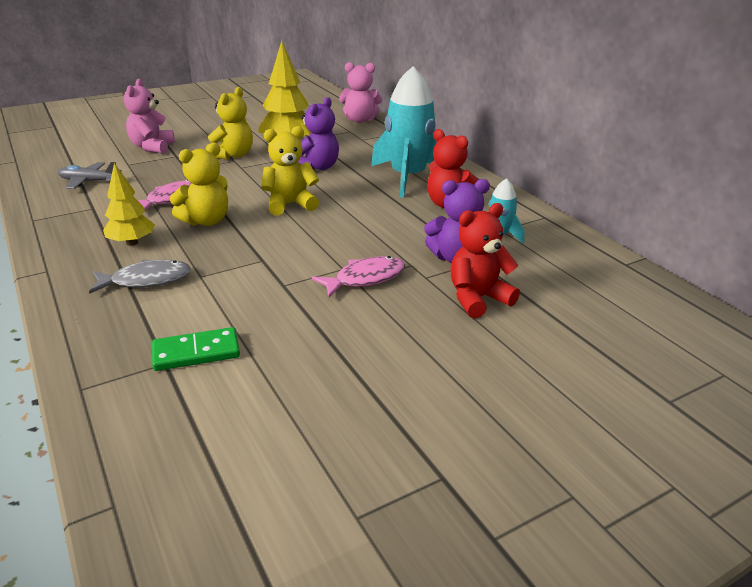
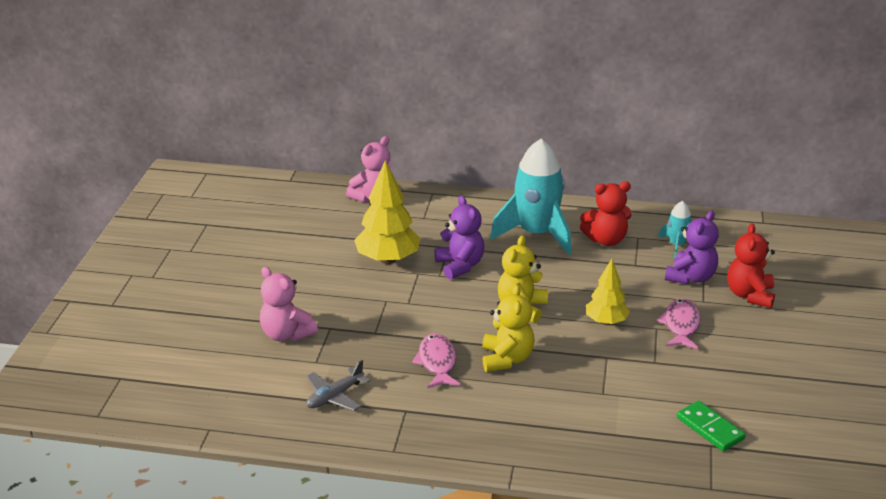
camera: 50 degrees left, 0 degrees up
(132, 243) = (507, 408): yellow tree -> yellow tree (606, 322)
(146, 280) = (584, 420): grey fish -> none
(196, 352) = (710, 428): green domino -> green domino turned 60 degrees counterclockwise
(233, 155) = (372, 297): yellow teddy bear -> none

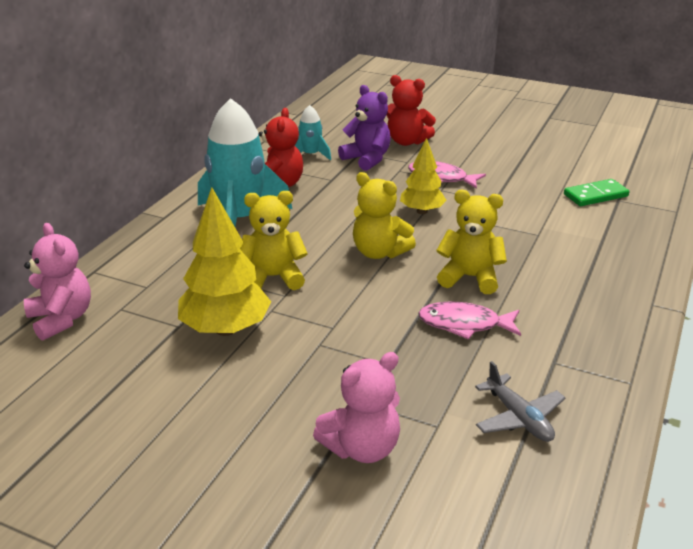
camera: 75 degrees left, 0 degrees up
(460, 266) = (273, 277): purple teddy bear -> yellow teddy bear

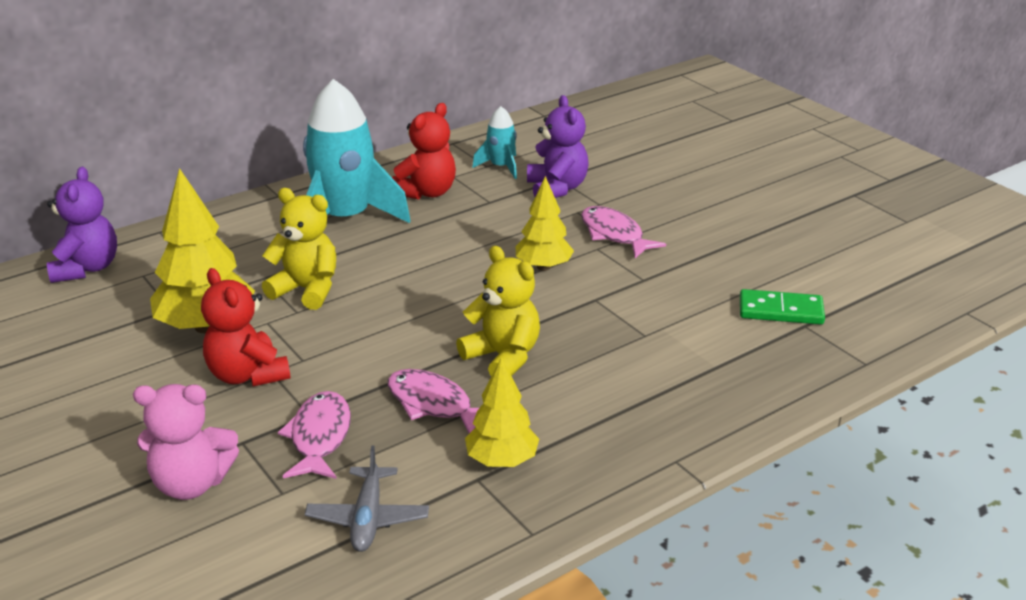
camera: 30 degrees right, 0 degrees up
(61, 319) = (86, 268): pink teddy bear -> purple teddy bear
(379, 252) = (441, 298): yellow teddy bear -> none
(407, 141) = (629, 179): red teddy bear -> red teddy bear (247, 375)
(414, 376) = (319, 437): none -> pink fish
(554, 344) = (502, 460): none -> yellow tree

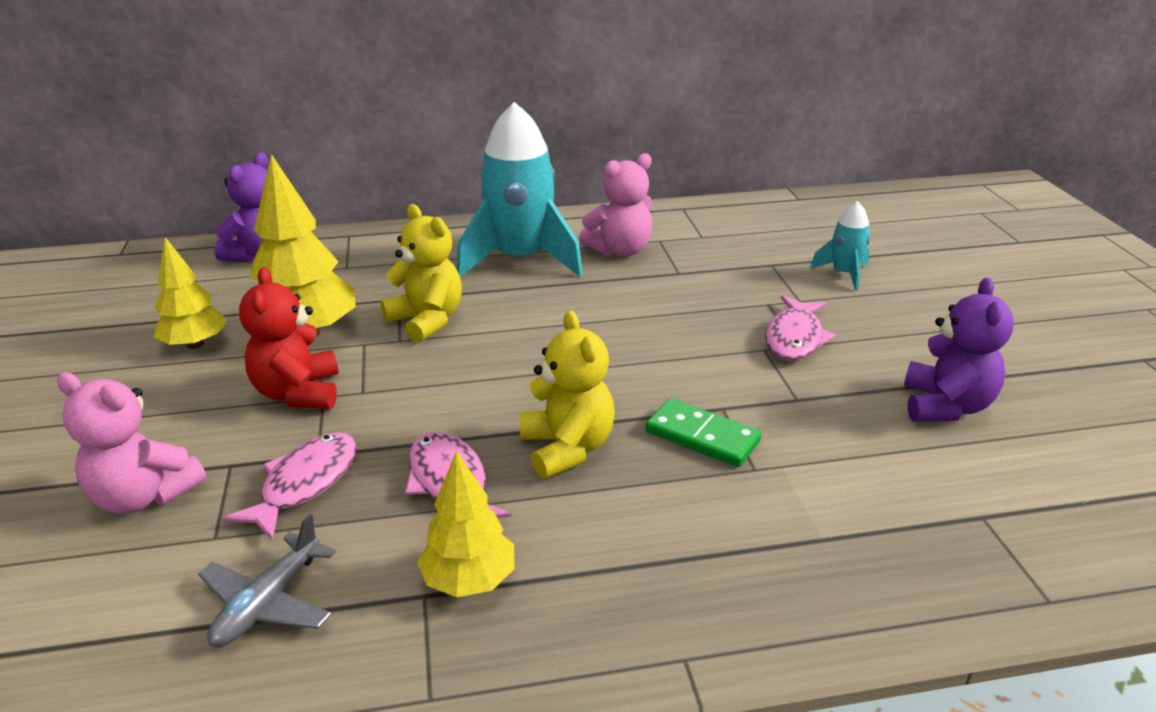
camera: 25 degrees right, 0 degrees up
(426, 192) = (620, 250): red teddy bear -> pink teddy bear
(501, 167) = (716, 240): turquoise rocket -> turquoise rocket (844, 274)
(543, 267) = (687, 355): yellow tree -> yellow tree (195, 344)
(557, 189) = (761, 274): purple teddy bear -> purple teddy bear (945, 406)
(614, 234) = (794, 338): pink fish -> pink fish turned 150 degrees counterclockwise
(780, 311) = (958, 487): green domino -> green domino (702, 436)

